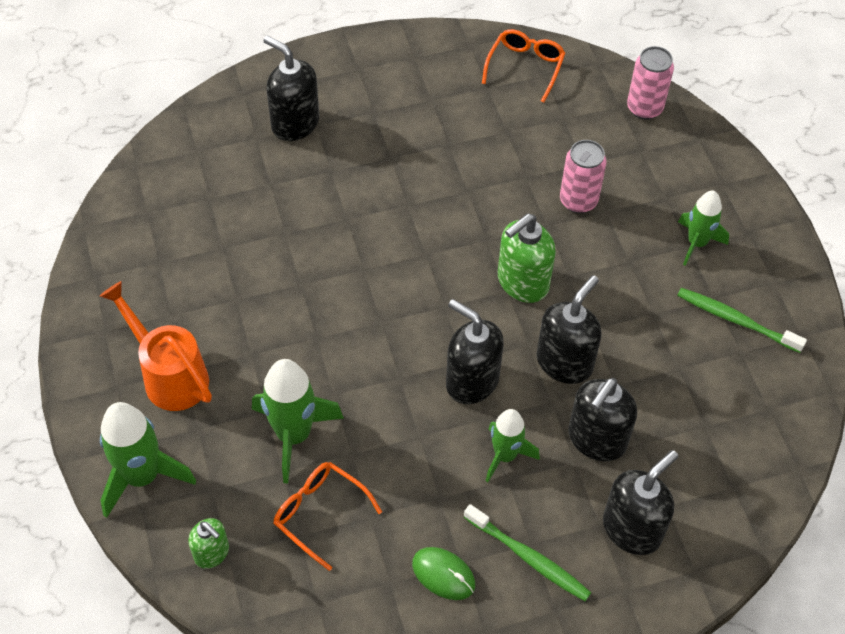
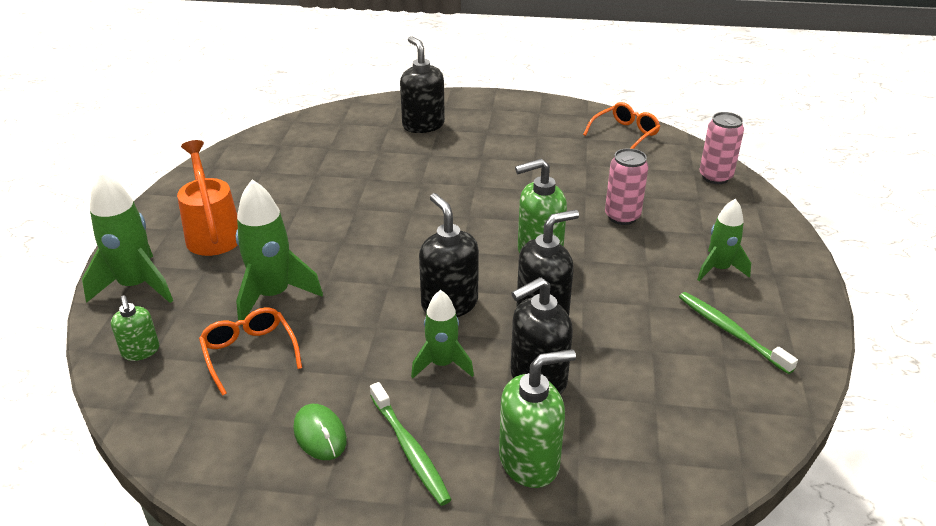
camera: 25 degrees right, 20 degrees down
(632, 529) = (529, 461): black soap dispenser -> green soap dispenser

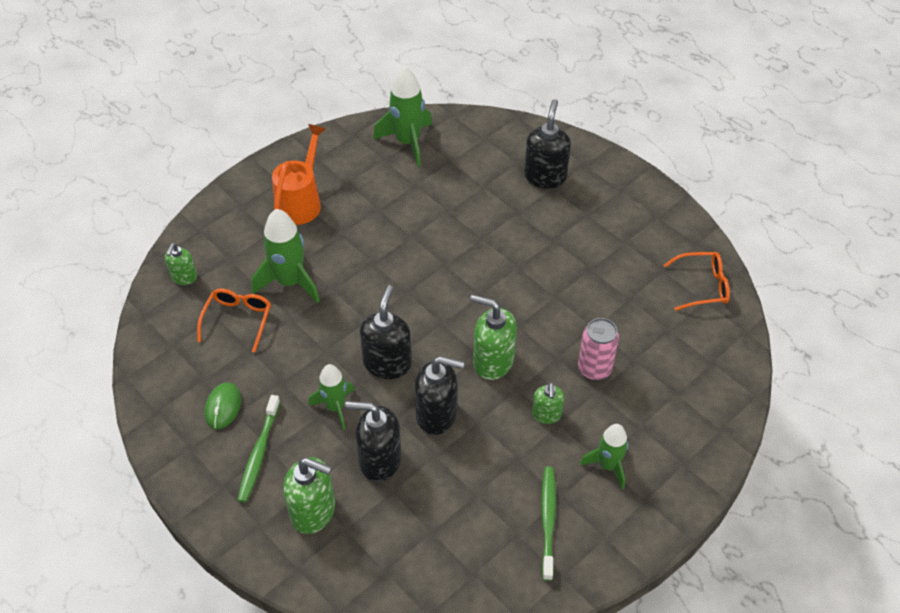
camera: 40 degrees right, 15 degrees up
(136, 286) = (222, 221): green rocket -> green rocket (408, 142)
(629, 264) = (546, 415): none -> green soap dispenser
(715, 177) = (723, 380): pink can -> none

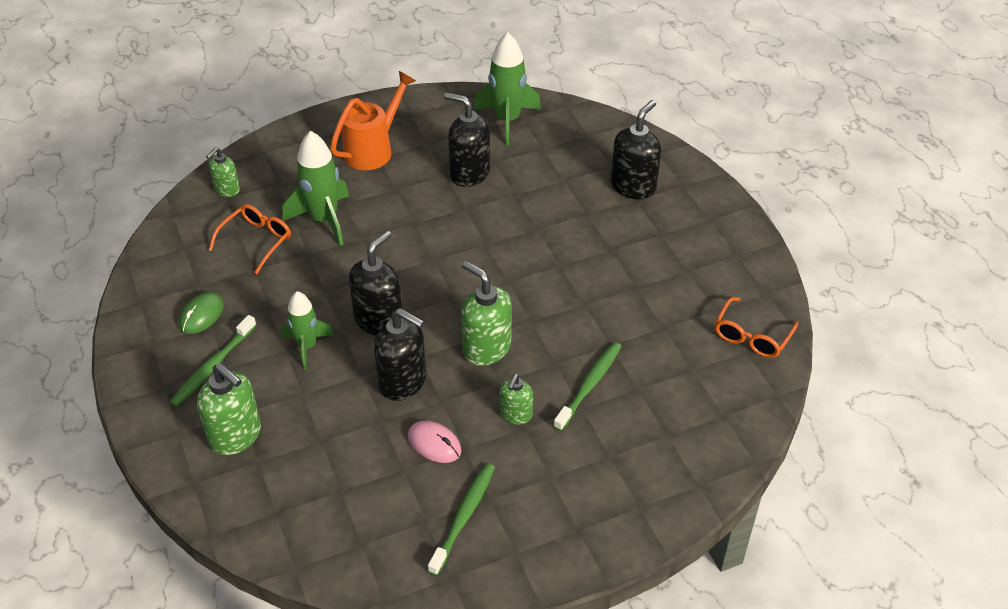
camera: 20 degrees right, 5 degrees down
(379, 460) = (324, 408): black soap dispenser -> black soap dispenser (469, 173)
(491, 463) = (434, 444): none -> pink mouse
(594, 369) = (589, 385): pink can -> green toothbrush
(608, 465) = (555, 483): green rocket -> none
(702, 286) = (751, 336): orange glasses -> orange glasses turned 105 degrees clockwise

